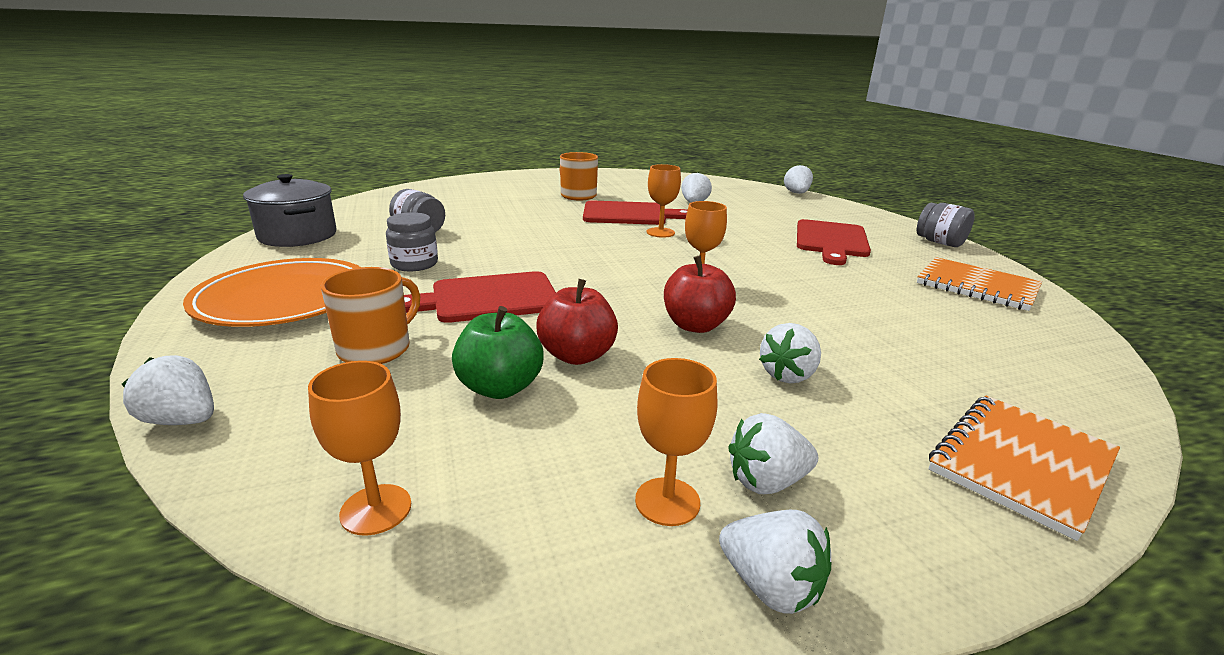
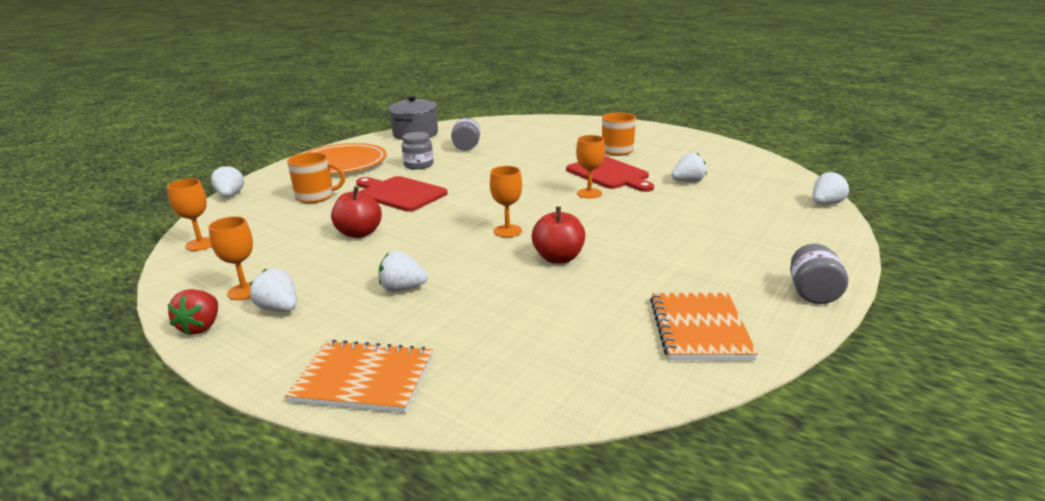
camera: 55 degrees right, 0 degrees up
(500, 387) = (307, 230): green apple -> none
(695, 325) = (438, 248): red apple -> red apple (558, 258)
(770, 586) = (201, 327): white strawberry -> red strawberry
(831, 241) = (701, 247): red cutting board -> none

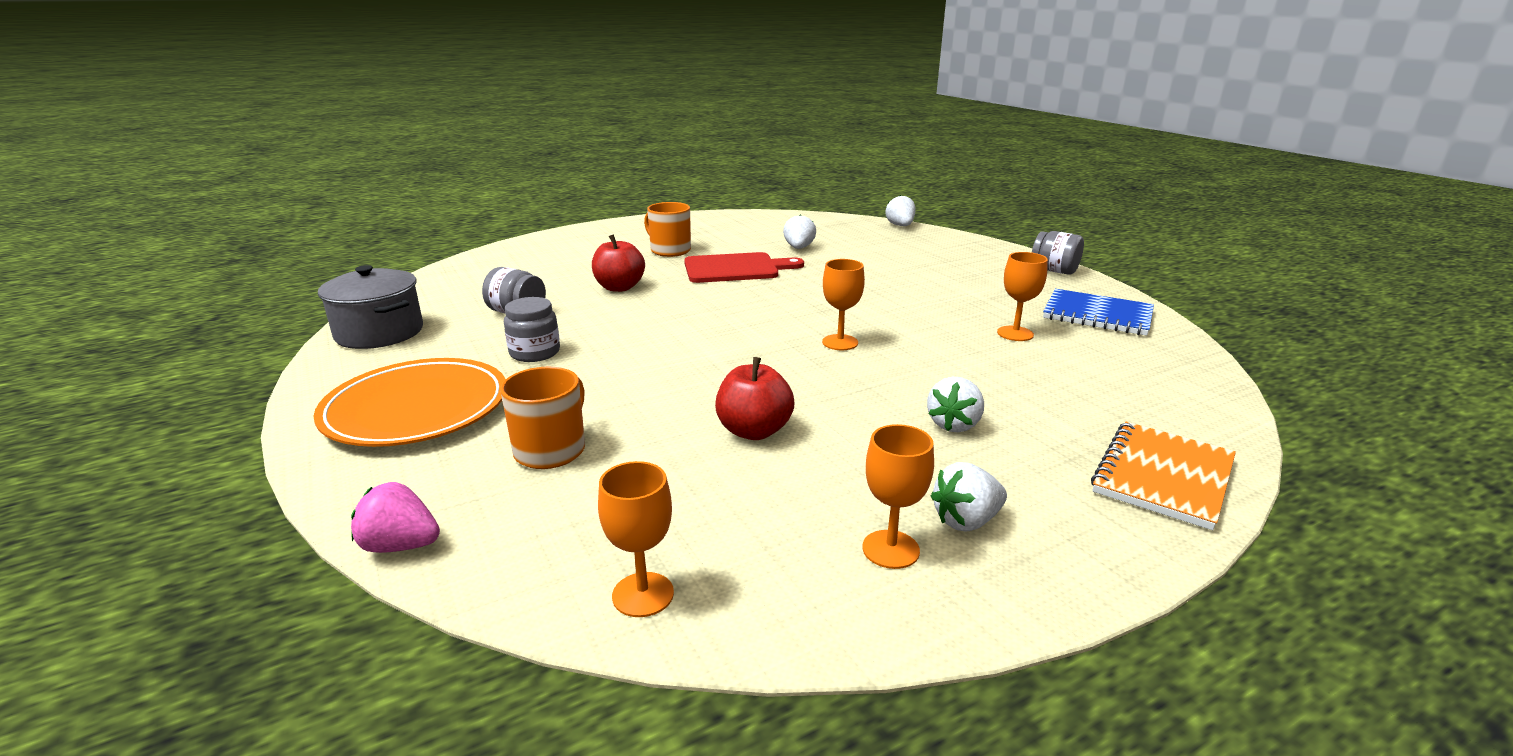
camera: 65 degrees left, 0 degrees up
(201, 327) = (995, 600): red strawberry -> none
(230, 195) = (401, 546): white strawberry -> pink strawberry
(399, 193) = (635, 382): red cutting board -> none
(558, 258) = (931, 334): red apple -> red apple (619, 287)
(589, 193) = (778, 287): orange goblet -> orange goblet (1015, 333)
(699, 328) = (1097, 315): orange notebook -> blue notebook

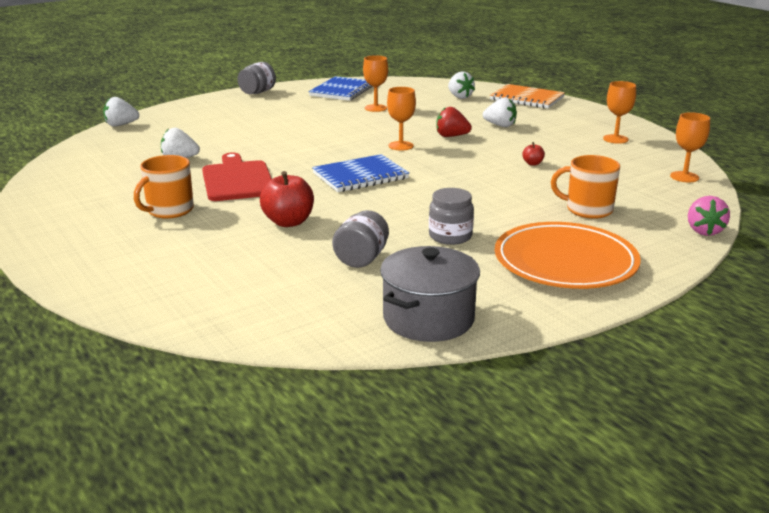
camera: 95 degrees left, 0 degrees up
(731, 317) = (360, 176): none -> blue notebook
(754, 431) = (532, 163): red apple -> red apple, size x0.48
(887, 378) = (451, 136): none -> red strawberry
(966, 521) = (585, 127): white strawberry -> white strawberry (459, 97)

